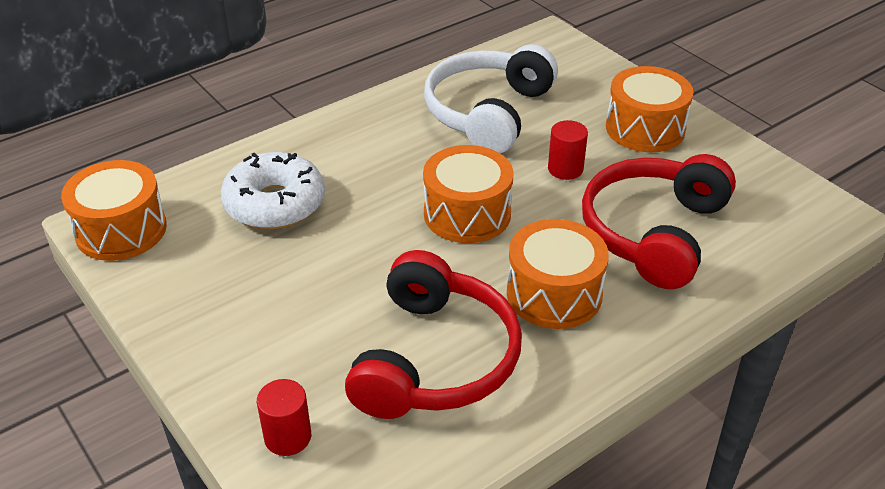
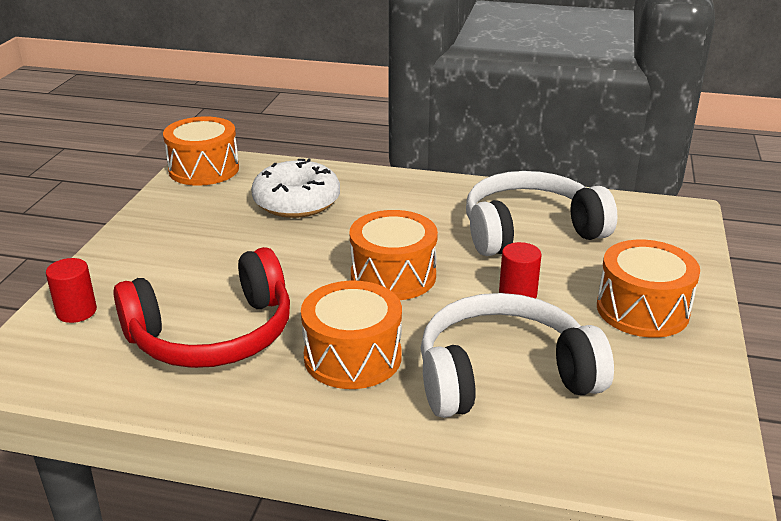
camera: 50 degrees right, 10 degrees down
(654, 232) = (503, 375): red headphones -> white headphones

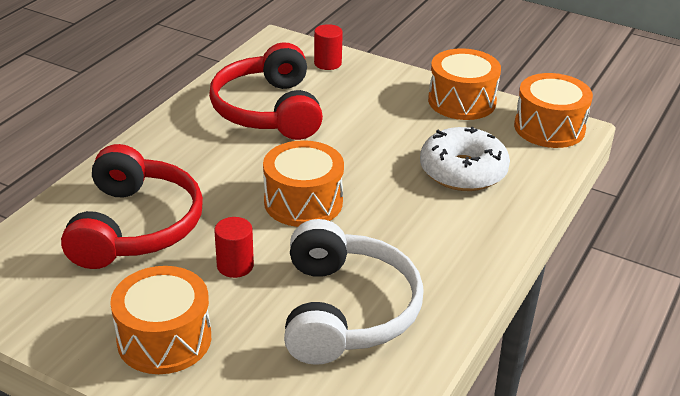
camera: 105 degrees right, 5 degrees up
(352, 357) = (205, 163): orange drum -> orange drum (462, 101)
(503, 375) = (135, 226): white headphones -> red headphones

